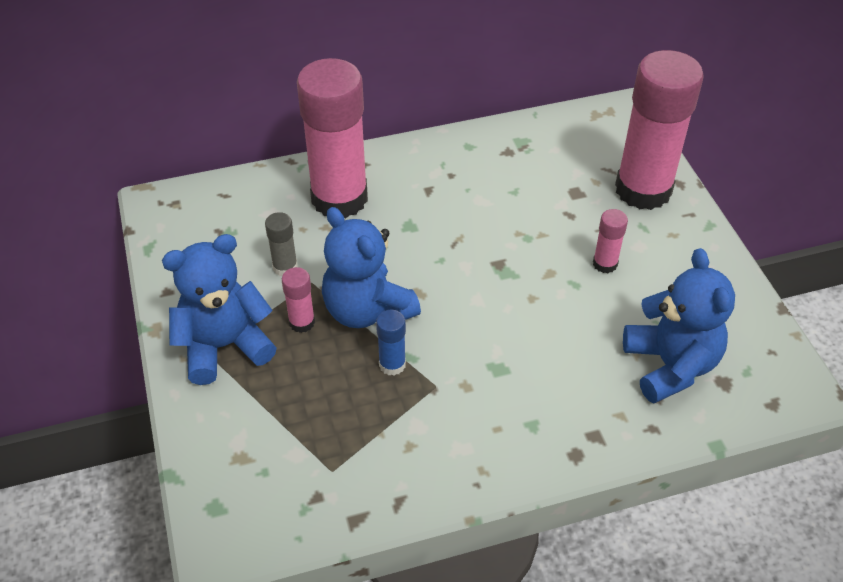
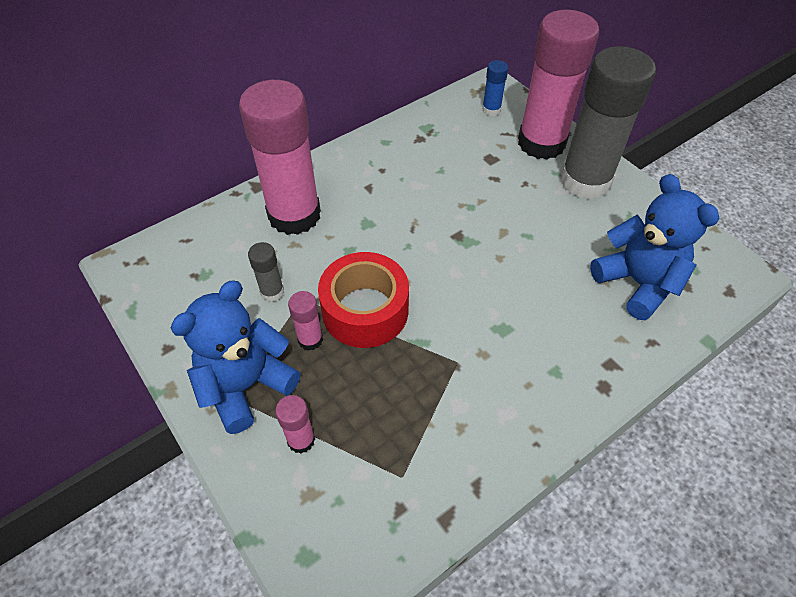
camera: 20 degrees left, 5 degrees up
(367, 310) = (365, 310): blue teddy bear -> red tape
(392, 364) = (410, 354): blue glue stick -> blue glue stick (491, 110)
(605, 264) = (543, 211): pink glue stick -> pink glue stick (301, 440)
(671, 244) = (585, 181): none -> grey glue stick

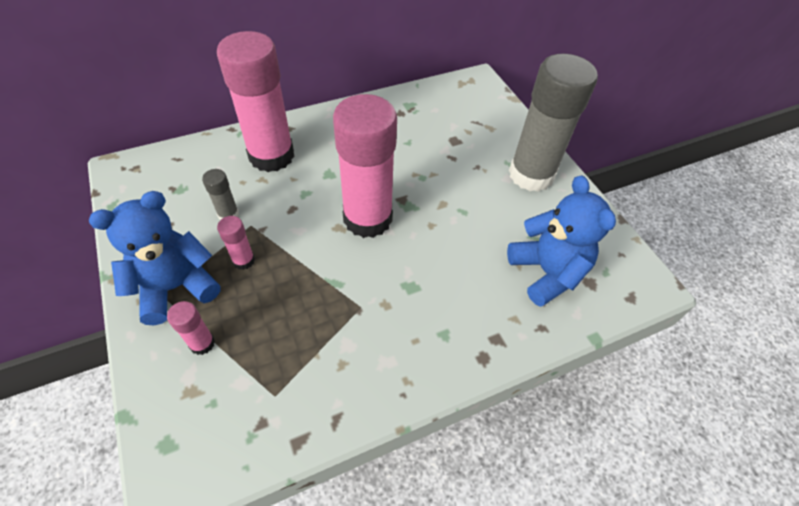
camera: 10 degrees right, 0 degrees up
(365, 310) = (299, 246): red tape -> none
(491, 110) = (470, 100): blue glue stick -> none
(541, 143) = (504, 135): pink glue stick -> pink glue stick (367, 218)

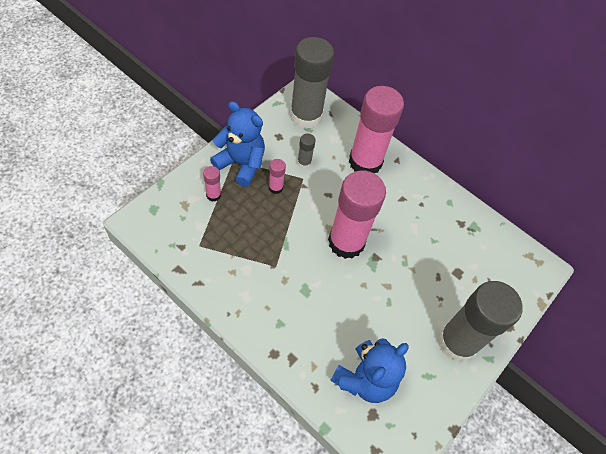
camera: 60 degrees right, 5 degrees up
(159, 184) = (306, 116): none -> grey glue stick

